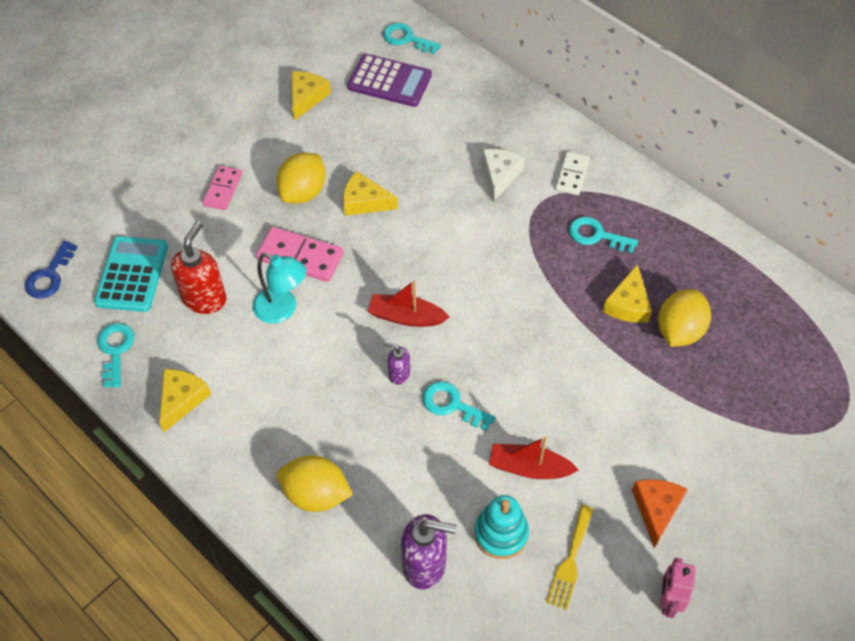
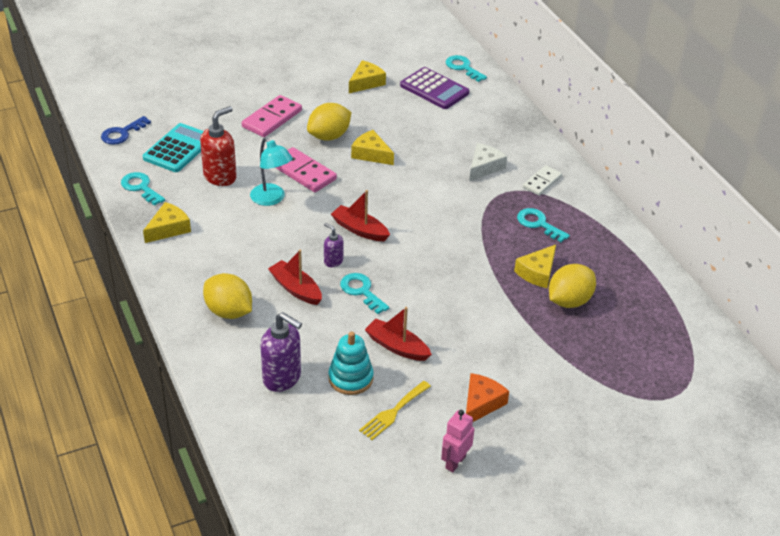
camera: 20 degrees right, 15 degrees down
(115, 350) = (140, 187): turquoise key -> turquoise key turned 60 degrees counterclockwise
(222, 189) = (272, 119): pink domino -> pink domino, size x1.53
(376, 430) = (296, 289): none -> red boat

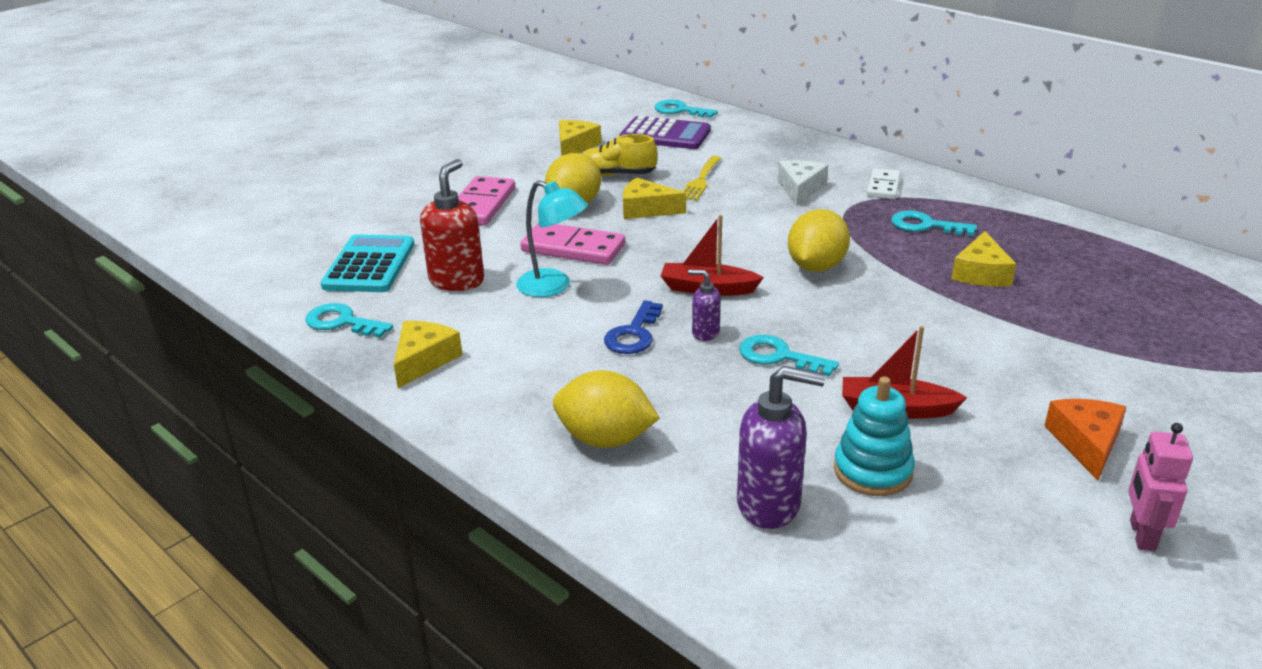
camera: 20 degrees left, 10 degrees down
(122, 133) = (269, 268): blue key -> blue key (634, 334)
(296, 289) = (682, 380): red boat -> none
(374, 118) = (616, 175): none -> yellow shoe
(393, 412) = (981, 496): yellow fork -> yellow fork (700, 180)
(569, 301) = (1053, 291): yellow lemon -> yellow lemon (816, 267)

